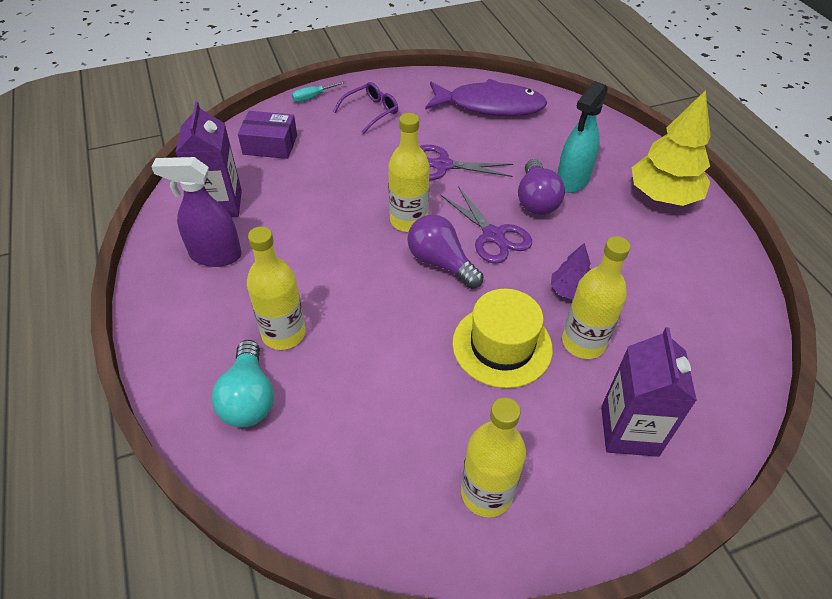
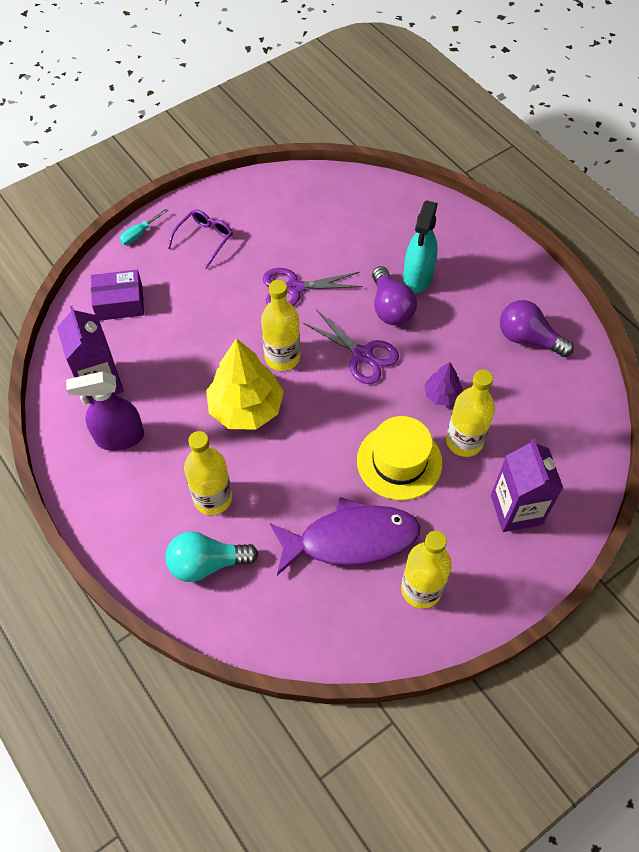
camera: 15 degrees left, 10 degrees up
(249, 398) = (207, 563): turquoise light bulb -> turquoise light bulb turned 105 degrees clockwise
(441, 263) = (325, 394): purple light bulb -> purple light bulb (528, 338)
(490, 106) = (318, 205): purple fish -> purple fish (351, 539)
(663, 196) = (500, 275): yellow tree -> yellow tree (246, 408)

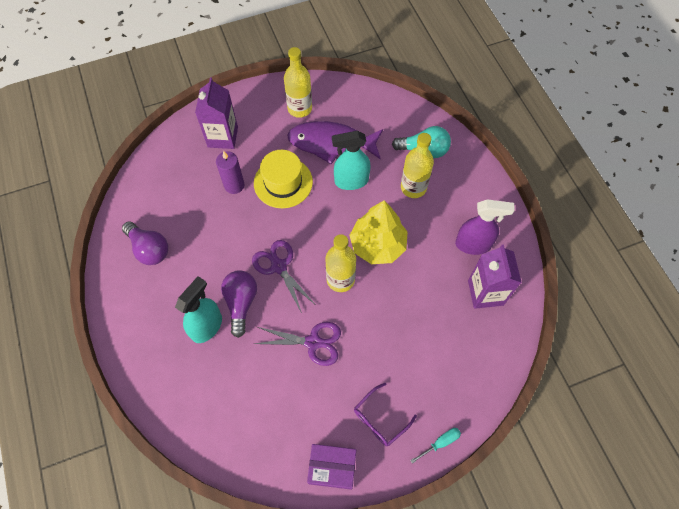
camera: 165 degrees left, 5 degrees up
(120, 303) = (465, 366): purple box -> purple box (332, 467)
(304, 486) = (351, 181): none -> turquoise spray bottle
(442, 395) = (234, 221): purple tree -> none
(464, 441) = (234, 185): yellow bottle -> purple candle

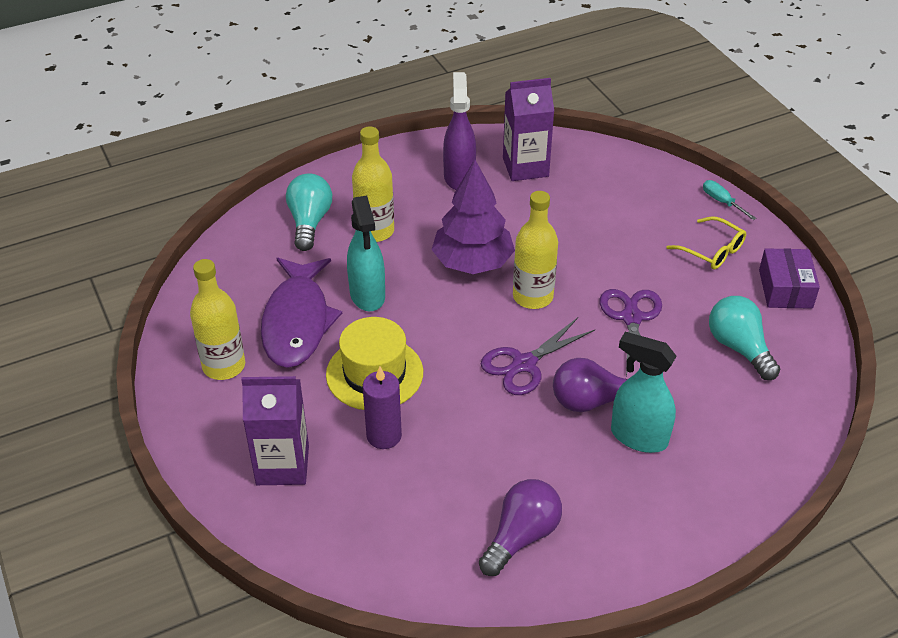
camera: 95 degrees left, 20 degrees down
(274, 413) = (739, 348): none -> turquoise light bulb
(378, 245) = (472, 262): yellow tree -> purple tree
(380, 419) = (712, 251): purple glasses -> yellow glasses

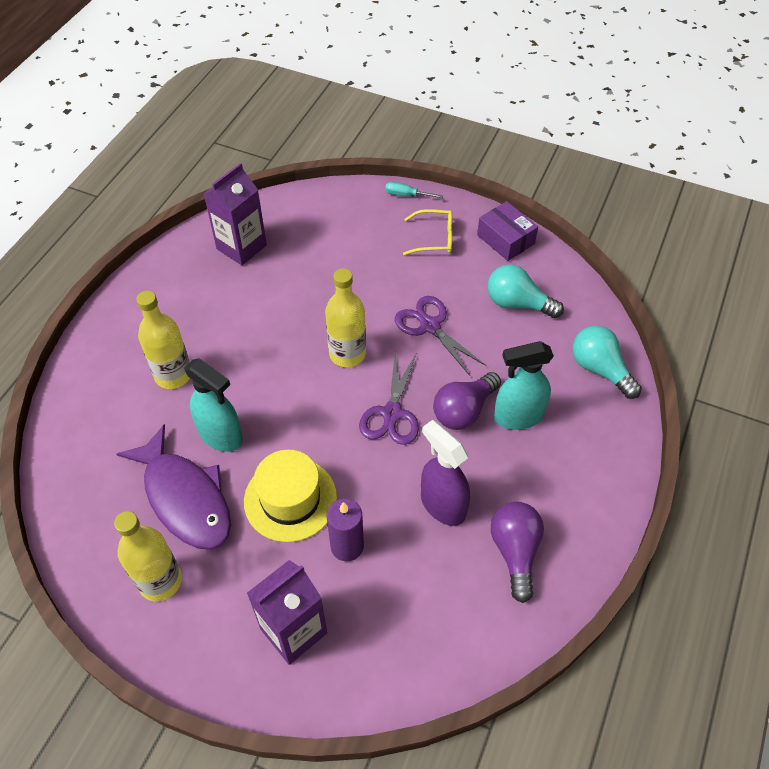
camera: 40 degrees left, 10 degrees up
(309, 222) = (109, 402): turquoise light bulb -> turquoise light bulb (600, 369)
(459, 177) = (197, 285): purple spray bottle -> purple spray bottle (442, 505)
(472, 262) = (277, 354): purple tree -> none

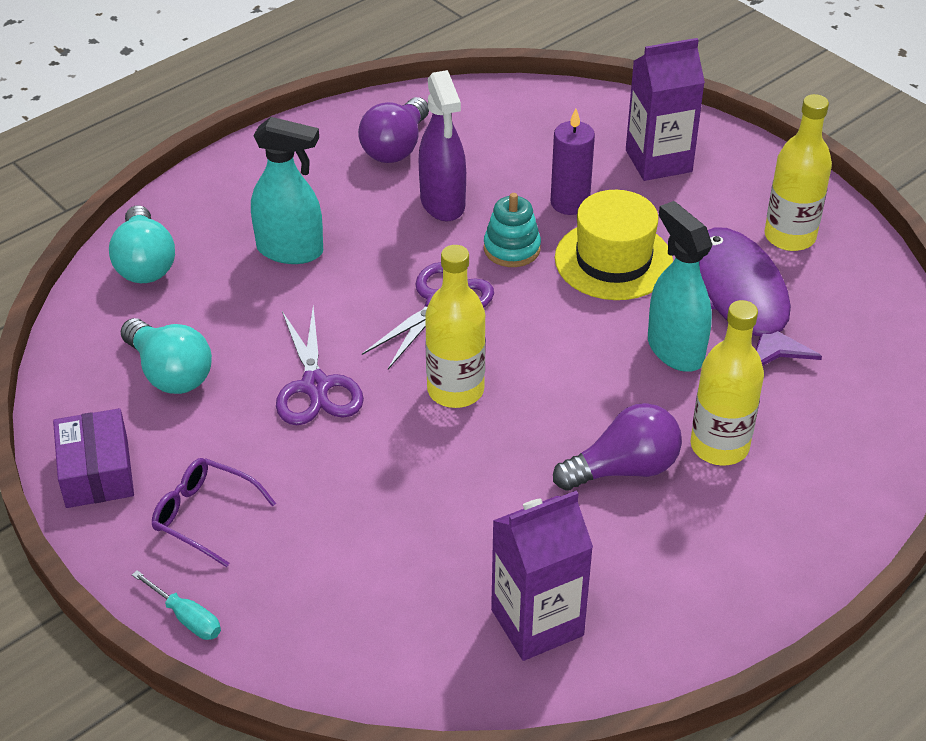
camera: 155 degrees left, 10 degrees down
(368, 480) = (512, 249): none -> turquoise stacking toy
(434, 238) = (204, 516): yellow glasses -> purple glasses
(464, 410) = (349, 277): purple light bulb -> purple light bulb (623, 469)

